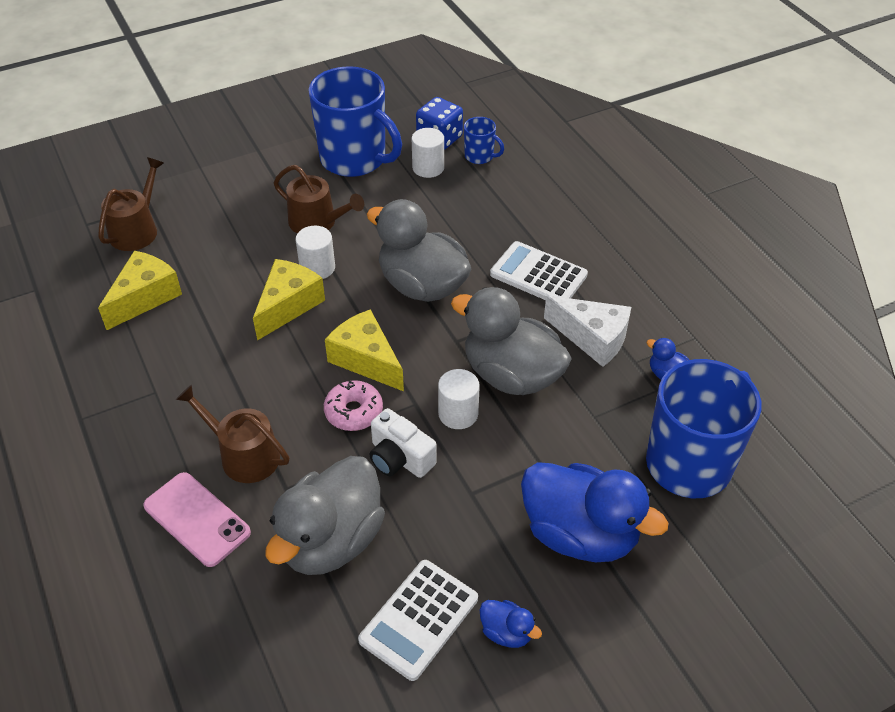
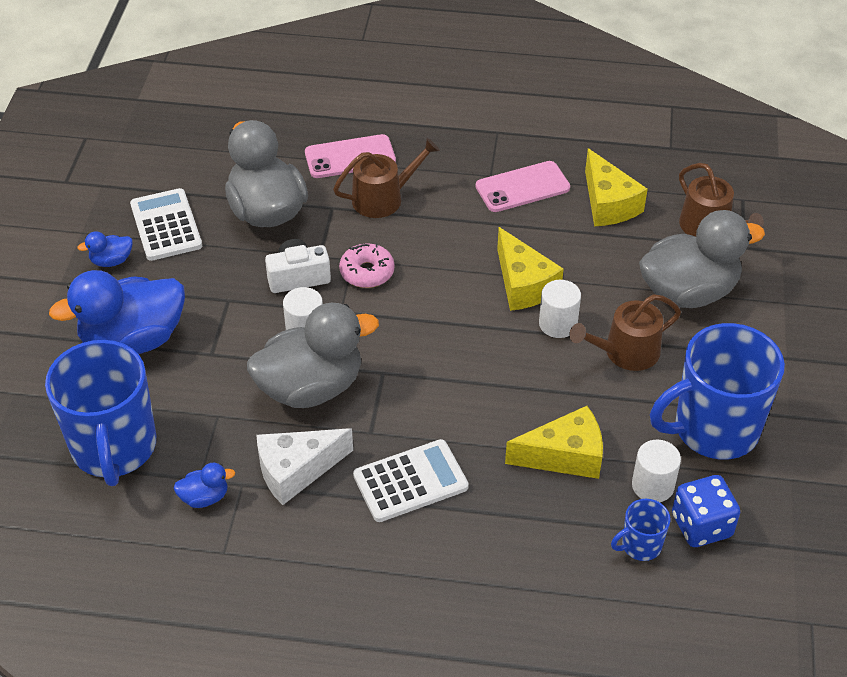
camera: 125 degrees right, 0 degrees up
(158, 361) = (522, 187): none -> pink phone
(366, 360) = (415, 304): yellow cheese -> yellow cheese (564, 456)
(422, 285) = (472, 385): grey duck -> grey duck (688, 292)

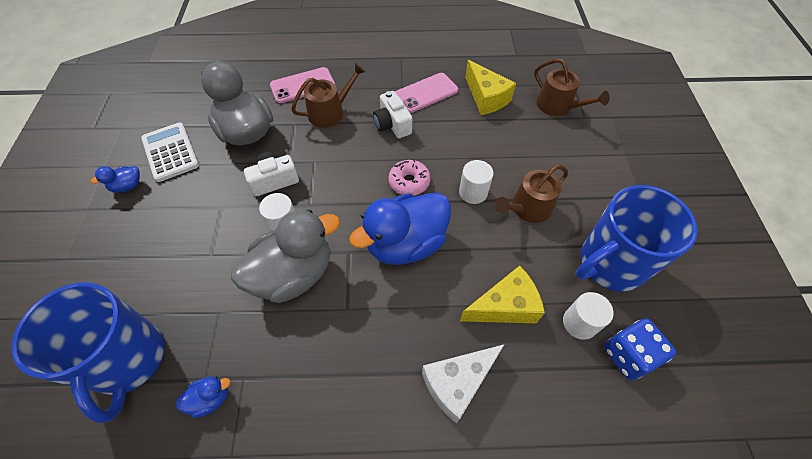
camera: 10 degrees left, 10 degrees up
(133, 340) = (145, 252): blue duck -> blue duck (405, 243)
(296, 471) = (289, 357): white cheese -> white cheese (457, 383)
(367, 272) = (325, 170): pink donut -> pink donut (409, 182)
(410, 481) = (386, 351): white calculator -> none
(466, 225) = (392, 124): none -> white camera
(523, 284) = (441, 164): yellow cheese -> none
(640, 545) = (586, 384): blue mug -> none
(688, 292) = (558, 155): grey duck -> none

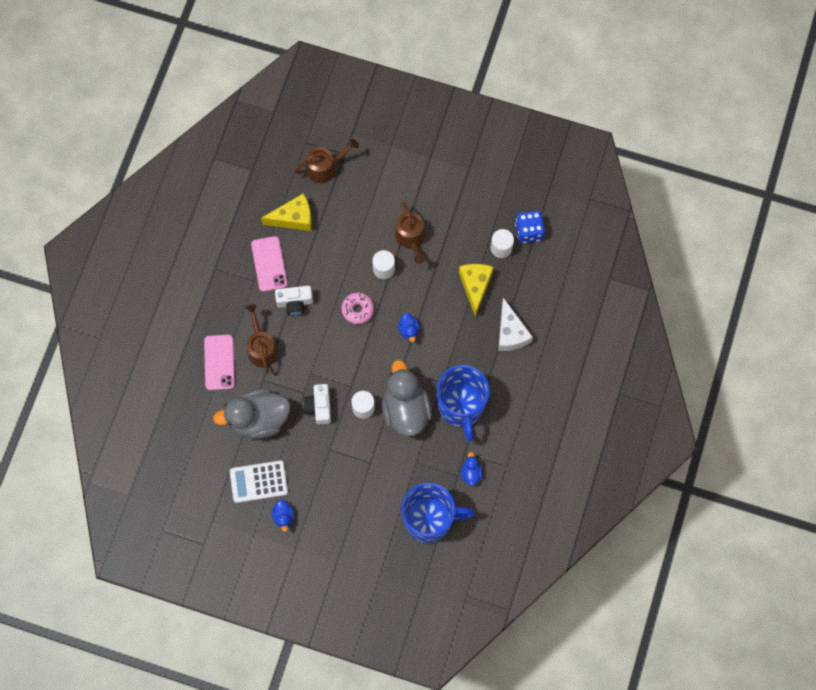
camera: 70 degrees left, 15 degrees up
(405, 243) = (409, 330): blue duck -> blue duck, size x0.43
(609, 264) = (471, 208): blue mug -> blue mug (461, 406)

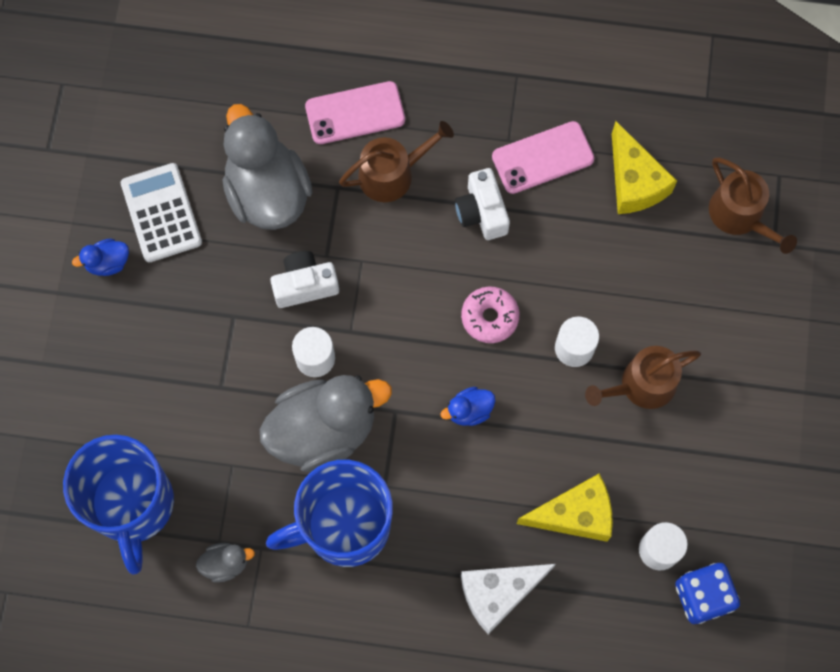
camera: 80 degrees right, 0 degrees up
(471, 473) = (226, 563): blue duck -> grey duck

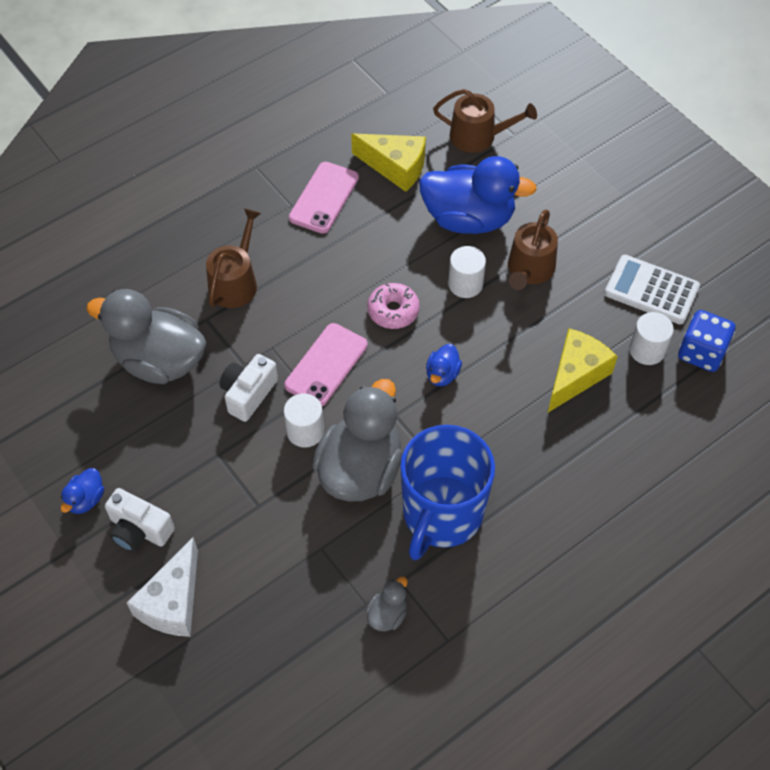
camera: 45 degrees left, 15 degrees down
(133, 505) = (278, 639): blue mug -> none
(161, 213) = (93, 435): white calculator -> white calculator (651, 290)
(355, 113) = (170, 267): pink phone -> pink phone (326, 365)
(482, 212) = (319, 257): white camera -> white camera (139, 529)
(498, 593) = (584, 463): white cheese -> white cheese (172, 602)
(643, 289) = (468, 219): none -> blue duck

